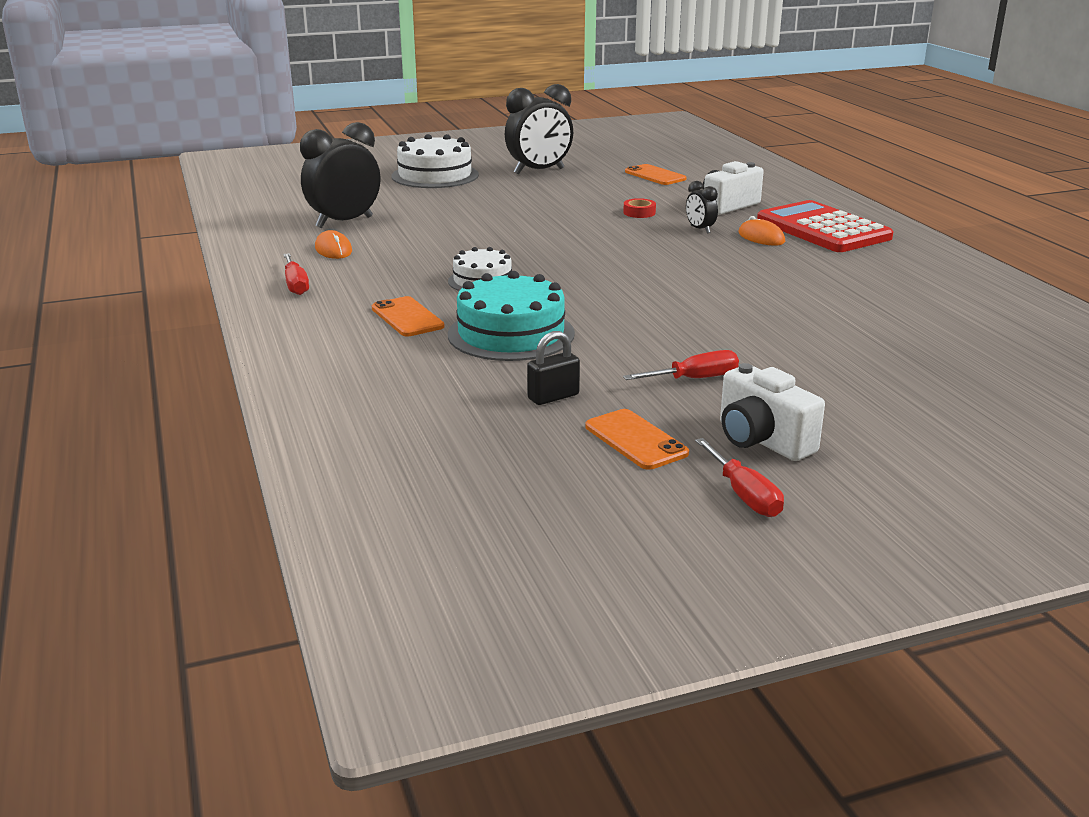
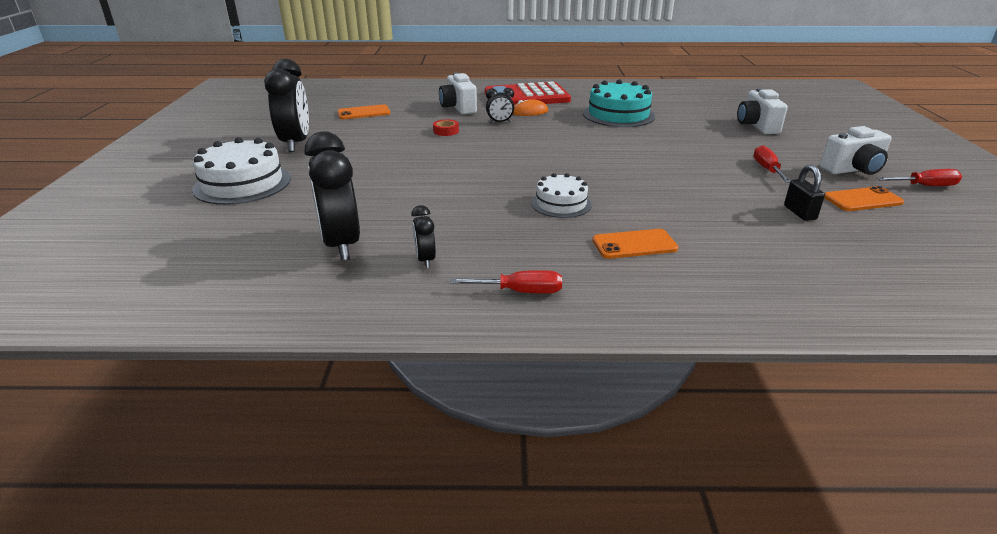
camera: 70 degrees left, 5 degrees up
(333, 249) = (425, 260): orange mouse -> black clock
(511, 334) = (682, 209): turquoise cake -> turquoise cake (618, 115)
(897, 372) = (756, 126): none -> white camera

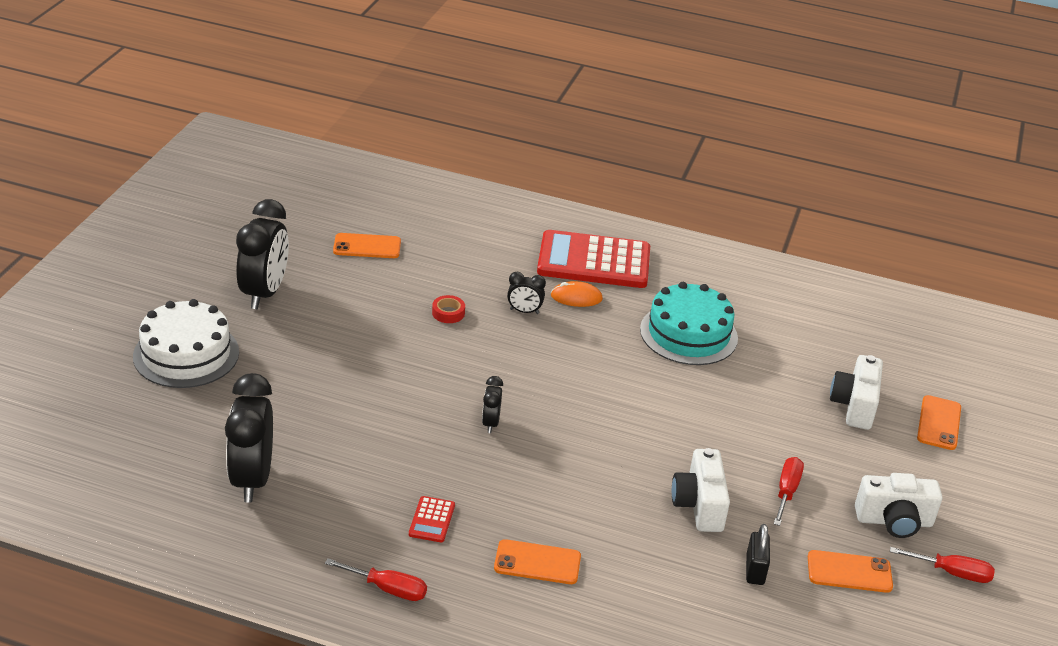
camera: 15 degrees right, 5 degrees up
(425, 260) = (322, 523): black clock -> black clock (490, 423)
(458, 108) = (490, 265): white camera -> white camera (699, 505)
(522, 237) = (431, 520): none -> red calculator
(561, 203) = (503, 481): white cake -> none
(815, 124) = (939, 423): none -> orange phone

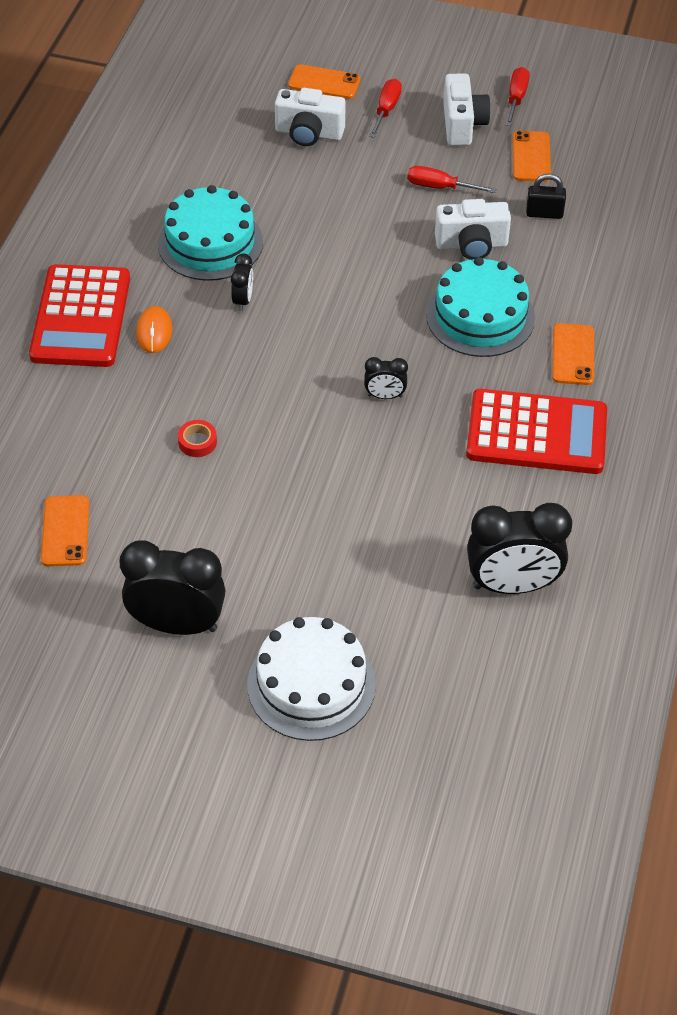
camera: 90 degrees left, 15 degrees up
(388, 589) = (634, 459): red screwdriver -> red screwdriver (386, 110)
(431, 520) = (536, 433): red calculator -> red calculator, size x2.47
(524, 311) = (186, 375): black clock -> black clock (243, 300)
(594, 499) = (480, 316): none -> turquoise cake

